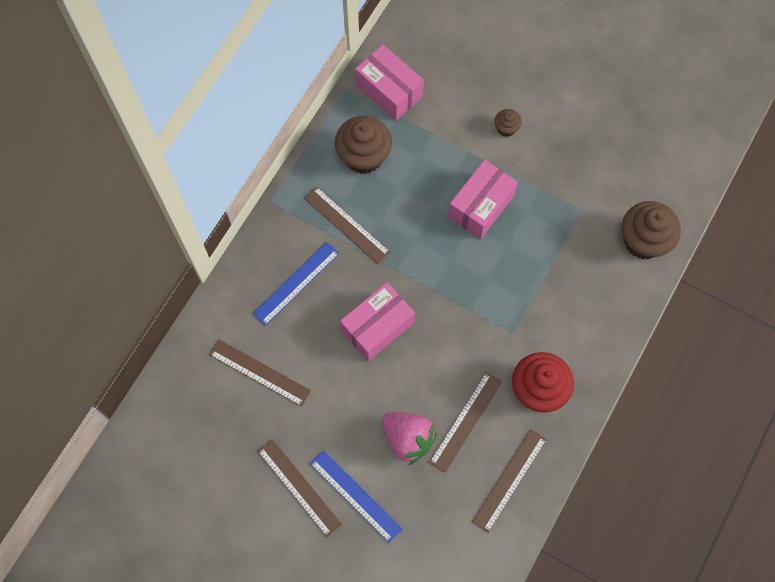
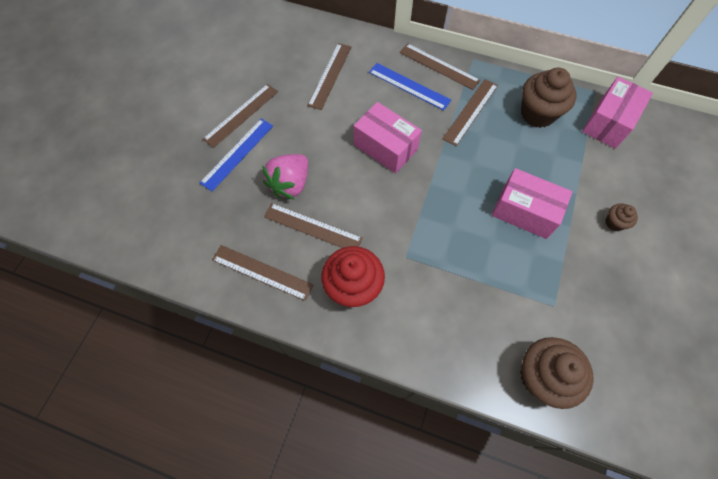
camera: 80 degrees right, 5 degrees down
(273, 242) = (439, 66): none -> brown ruler

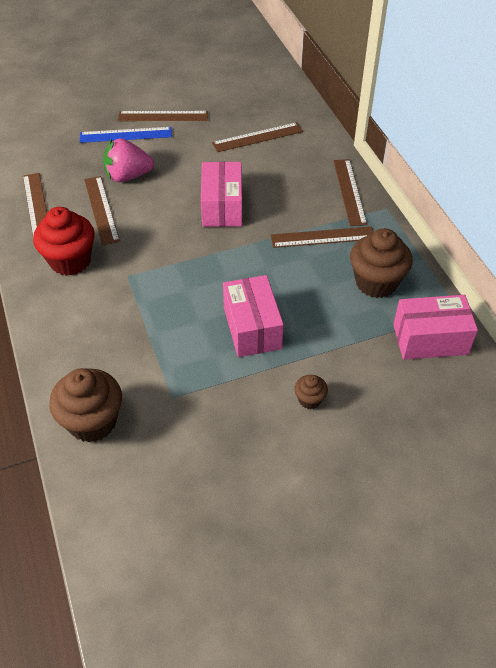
camera: 50 degrees right, 15 degrees down
(409, 86) = (303, 186): blue ruler -> none

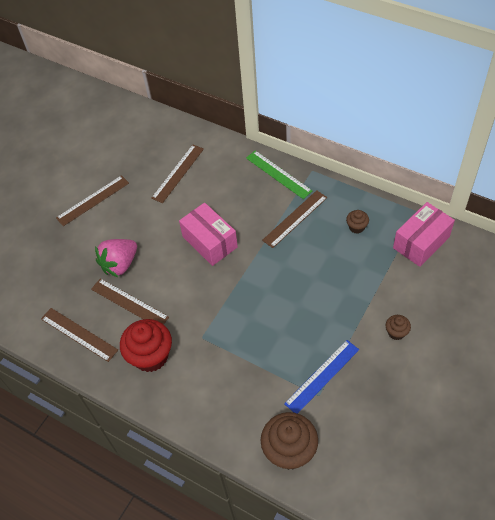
camera: 35 degrees left, 5 degrees up
(126, 135) = (81, 233): blue ruler -> blue ruler (322, 376)
(252, 328) = (317, 312): pink box -> none
(349, 191) = (278, 174): brown ruler -> green ruler
(376, 282) = (356, 227): brown cupcake -> brown cupcake, size x0.48

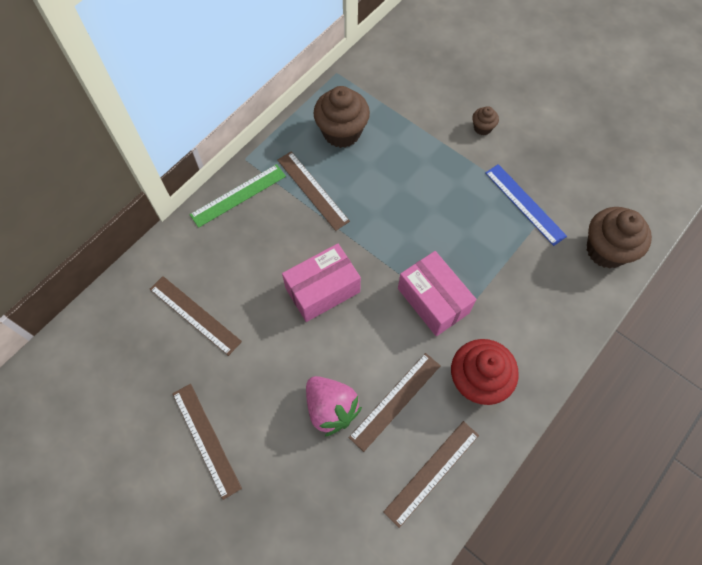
camera: 85 degrees left, 10 degrees up
(356, 227) = (342, 132): brown cupcake -> brown cupcake, size x2.07
(421, 242) = (377, 80): pink box -> pink box (433, 300)

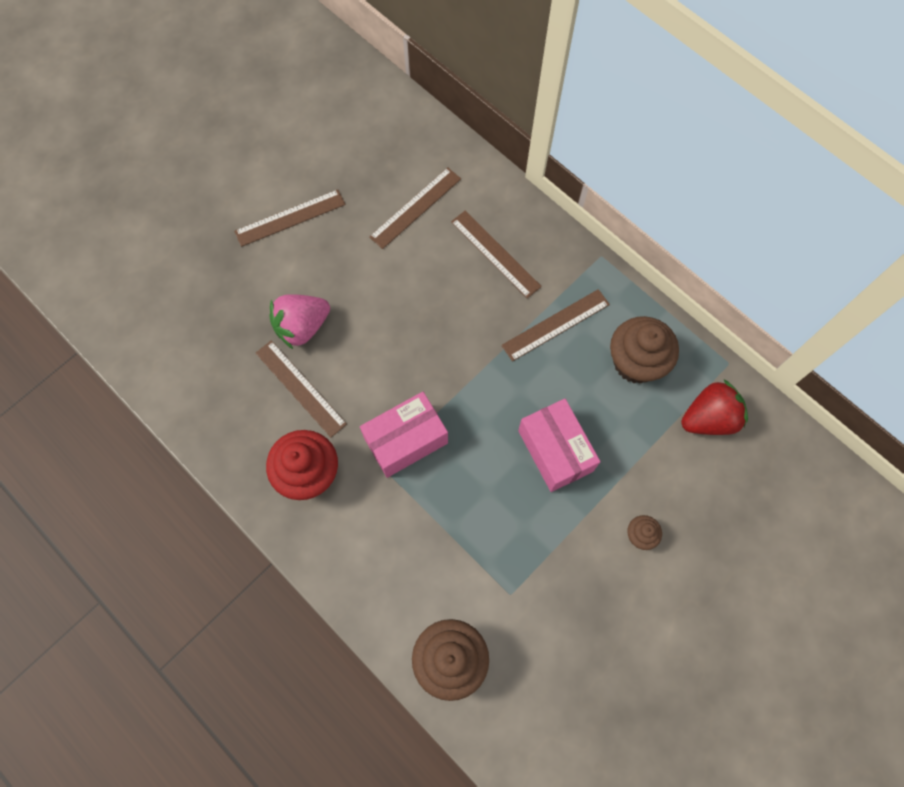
camera: 95 degrees right, 5 degrees up
(238, 195) = (553, 248): green ruler -> none
(322, 290) = (430, 327): pink box -> pink box (555, 450)
(383, 85) = (708, 418): none -> red strawberry
(432, 473) = (224, 414): brown ruler -> brown ruler (495, 254)
(524, 204) = (522, 568): blue ruler -> none

